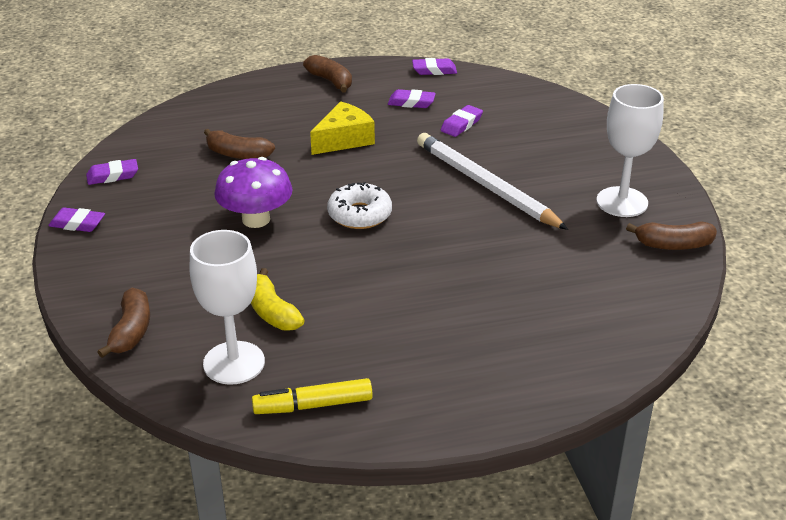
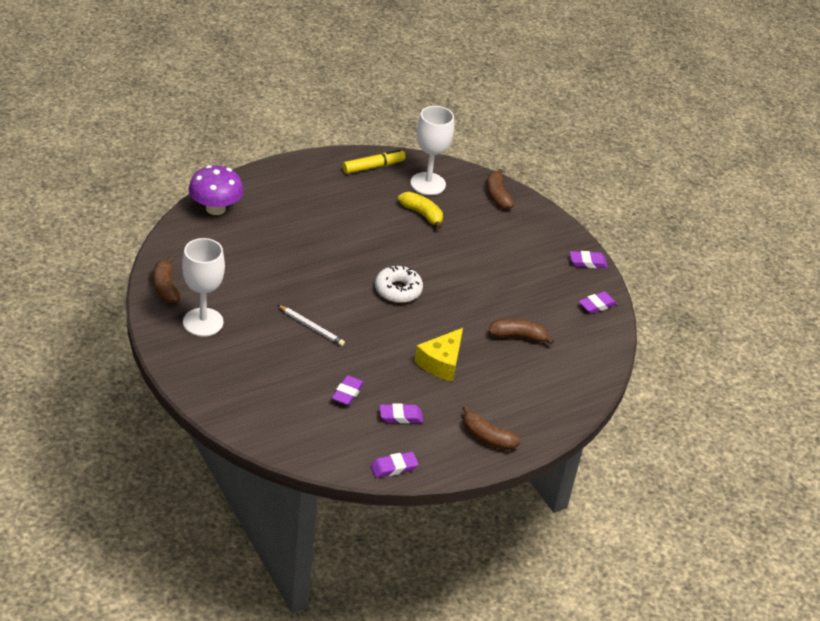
camera: 160 degrees right, 5 degrees up
(256, 219) = (469, 278): purple mushroom -> purple mushroom (215, 208)
(486, 185) = (311, 327): white pencil -> white pencil, size x0.50
(673, 245) = (165, 287): brown banana -> brown banana turned 90 degrees counterclockwise

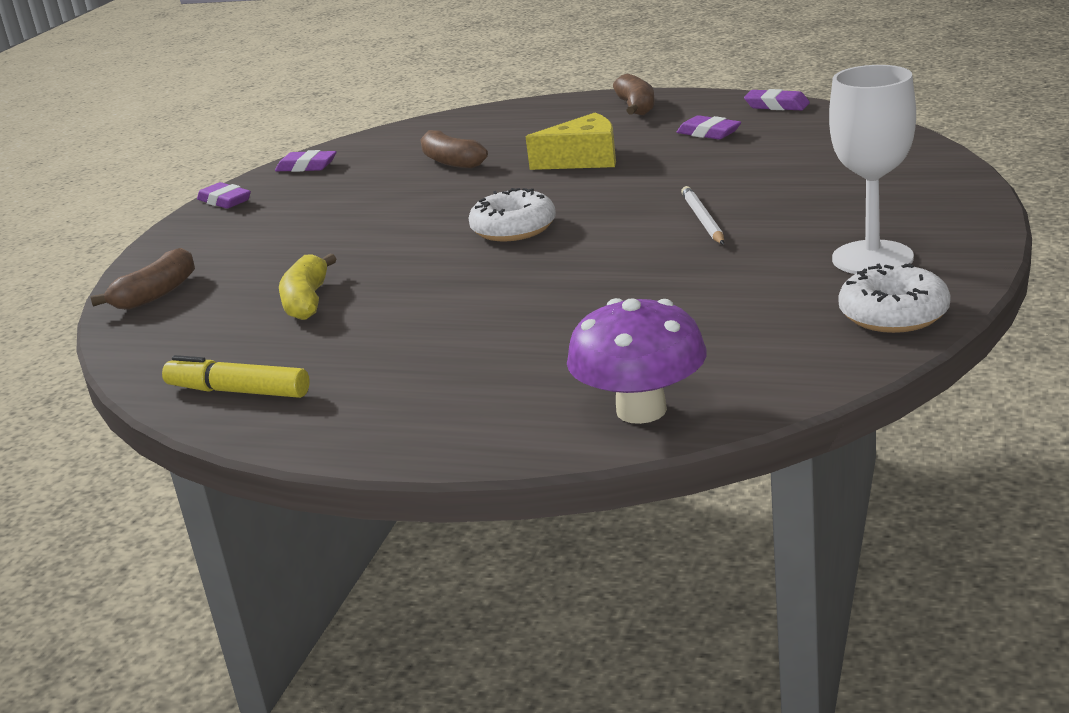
camera: 125 degrees left, 15 degrees down
(165, 287) = (893, 314): brown banana -> white donut
(347, 393) = (746, 158): purple eraser -> none
(428, 184) = (212, 338): white goblet -> none

